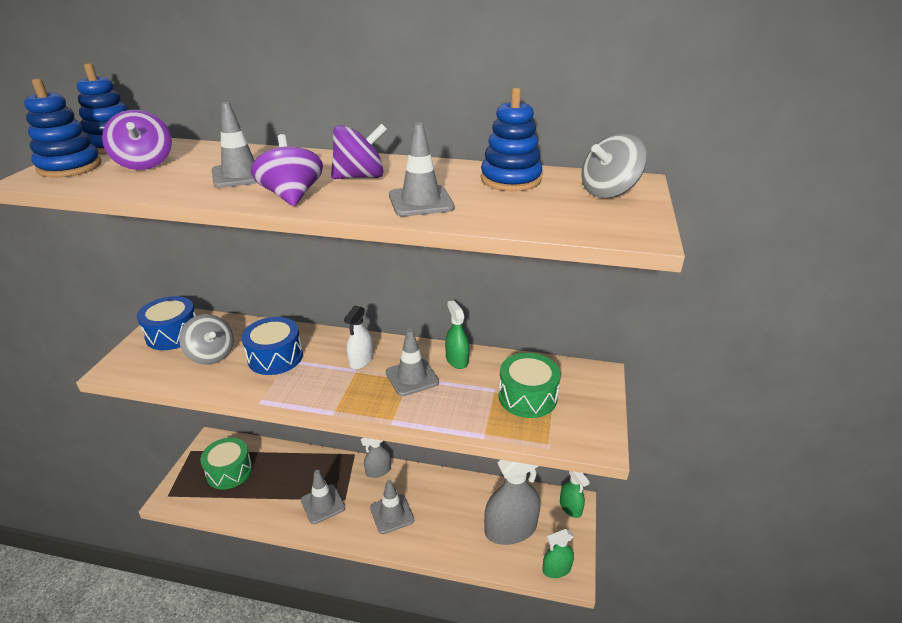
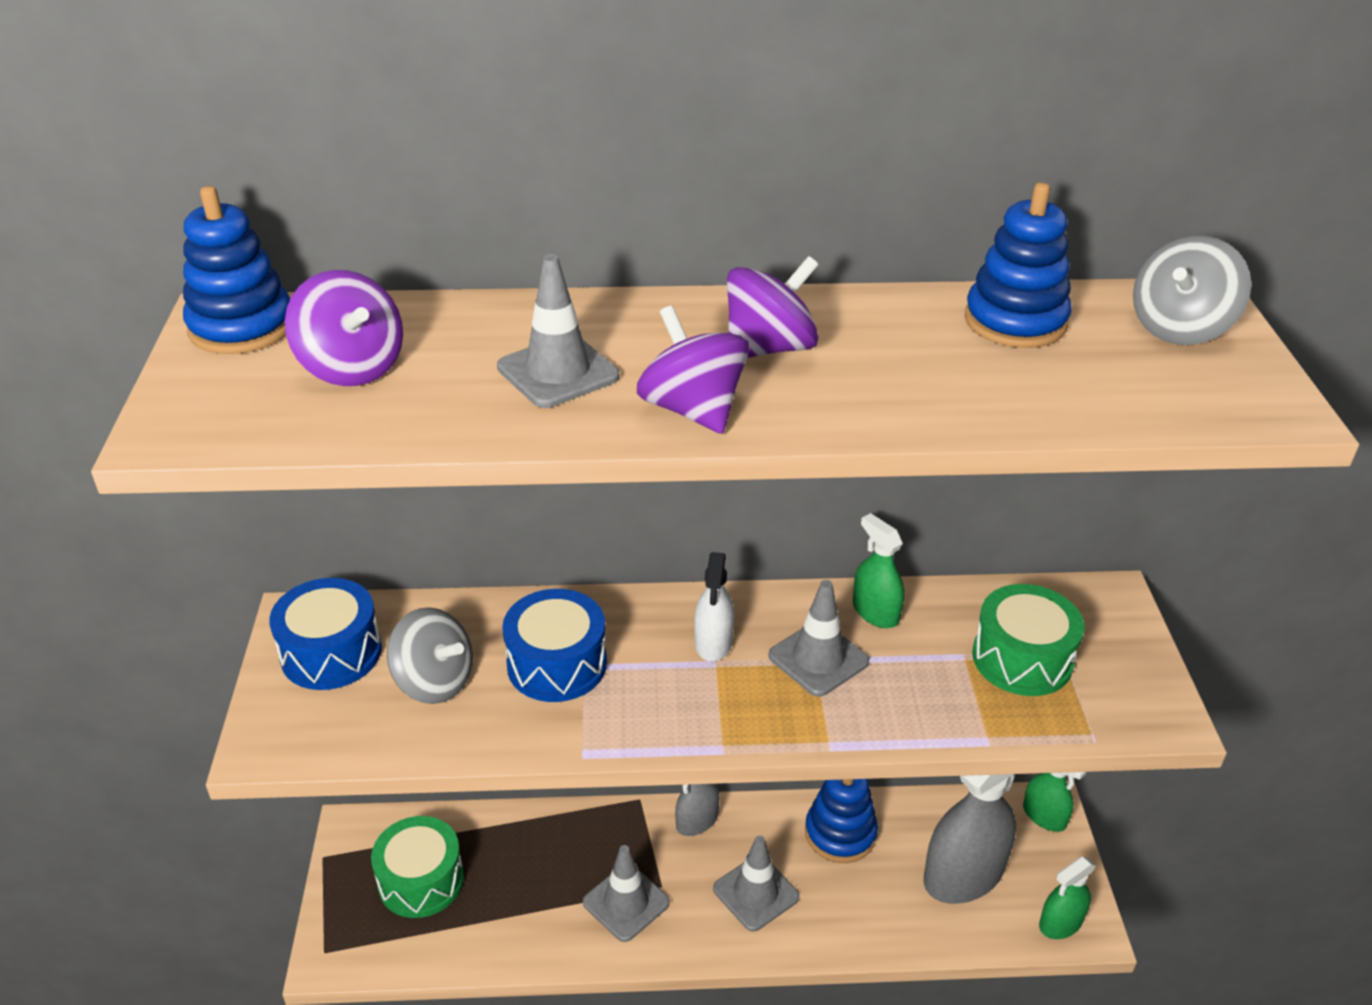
camera: 15 degrees left, 5 degrees up
(70, 167) = (212, 395): blue stacking toy -> blue stacking toy (840, 833)
(421, 202) = (912, 391): grey traffic cone -> none

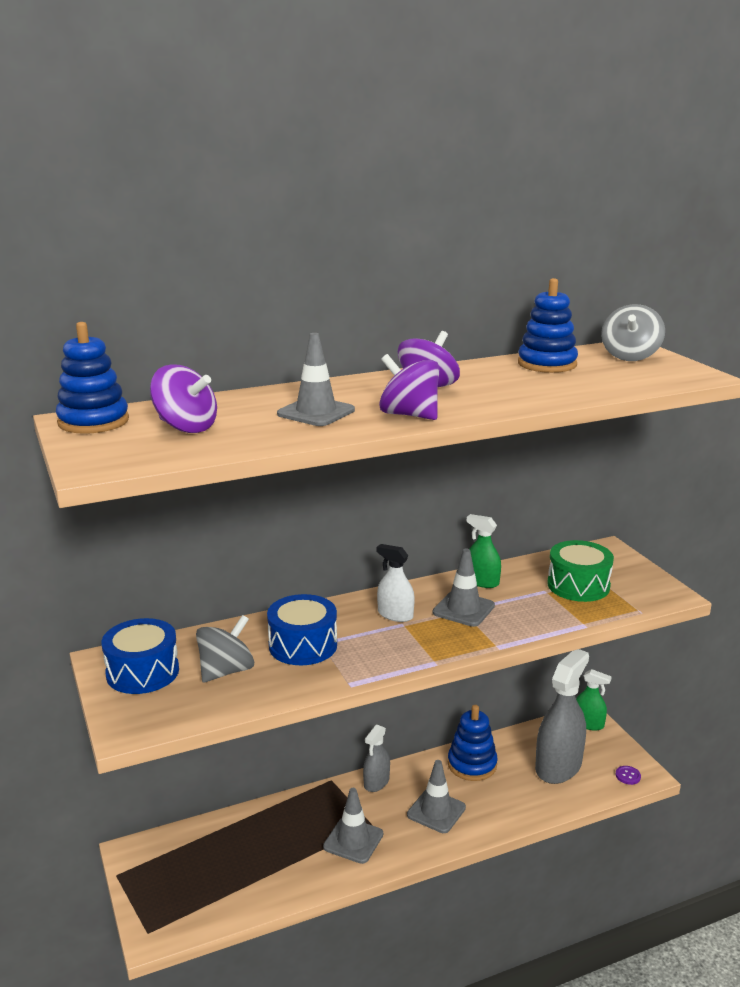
camera: 20 degrees left, 15 degrees down
(421, 880) = (199, 868): green drum -> none
(434, 681) = (226, 671): grey spinning top -> grey spinning top turned 60 degrees counterclockwise
(713, 642) = (395, 615): white spray bottle -> white spray bottle turned 135 degrees clockwise
(1060, 923) = (628, 776): green spray bottle -> purple button

